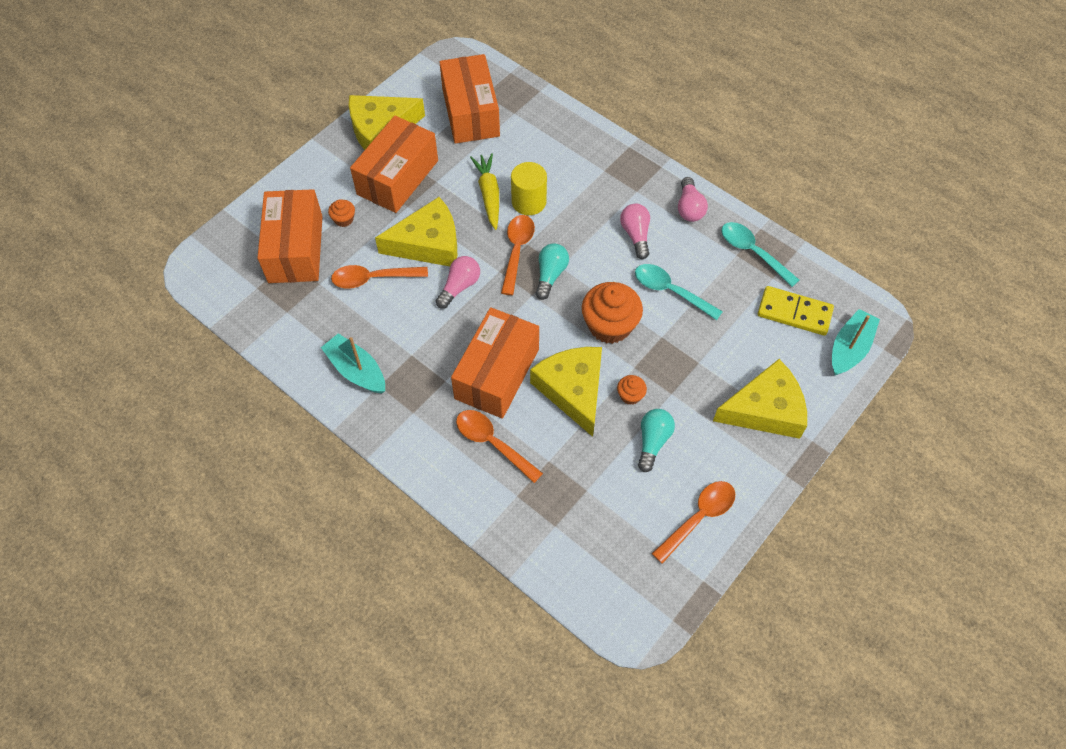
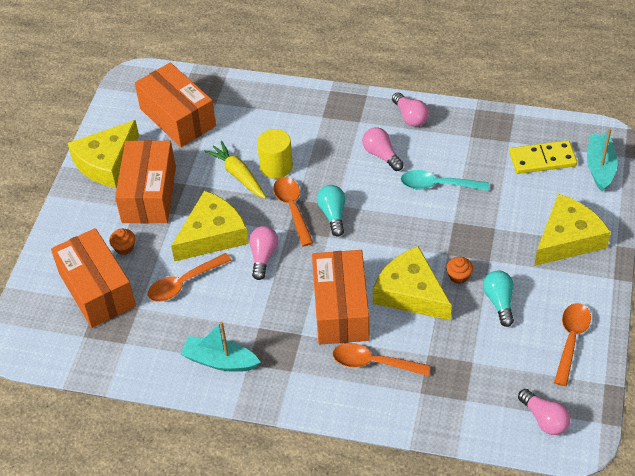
camera: 25 degrees left, 10 degrees down
(609, 325) = (407, 232): orange cupcake -> none
(618, 586) = (544, 419): none -> pink light bulb
(753, 252) = (481, 129): turquoise spoon -> none

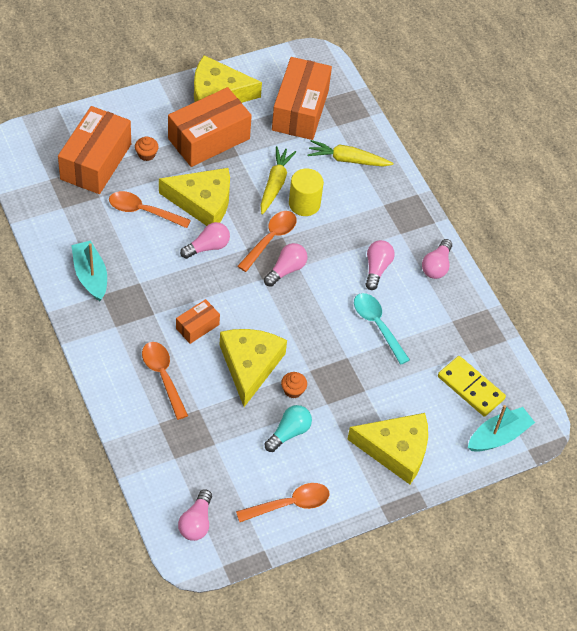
camera: 45 degrees right, 5 degrees up
(257, 115) = (347, 160): none -> yellow carrot
(333, 215) = (286, 270): turquoise light bulb -> pink light bulb
(341, 309) = (197, 326): orange box -> orange box, size x0.49

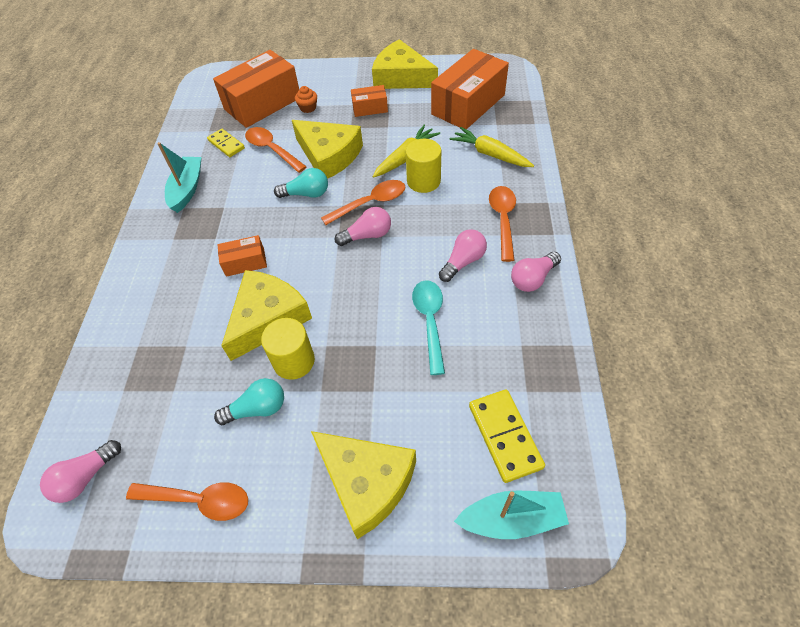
camera: 35 degrees right, 0 degrees up
(93, 218) = (226, 144): none -> yellow domino
(163, 376) = (177, 300): orange spoon -> orange spoon (503, 220)
(207, 247) = (306, 194): pink light bulb -> turquoise light bulb
(209, 139) = (370, 108): orange box -> orange box, size x0.49
(293, 390) = (294, 361): orange cupcake -> yellow cylinder

